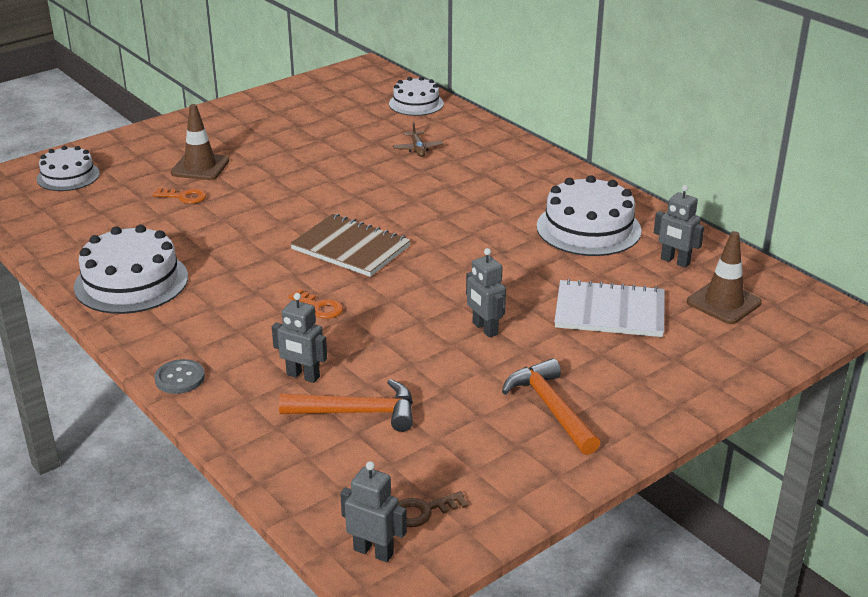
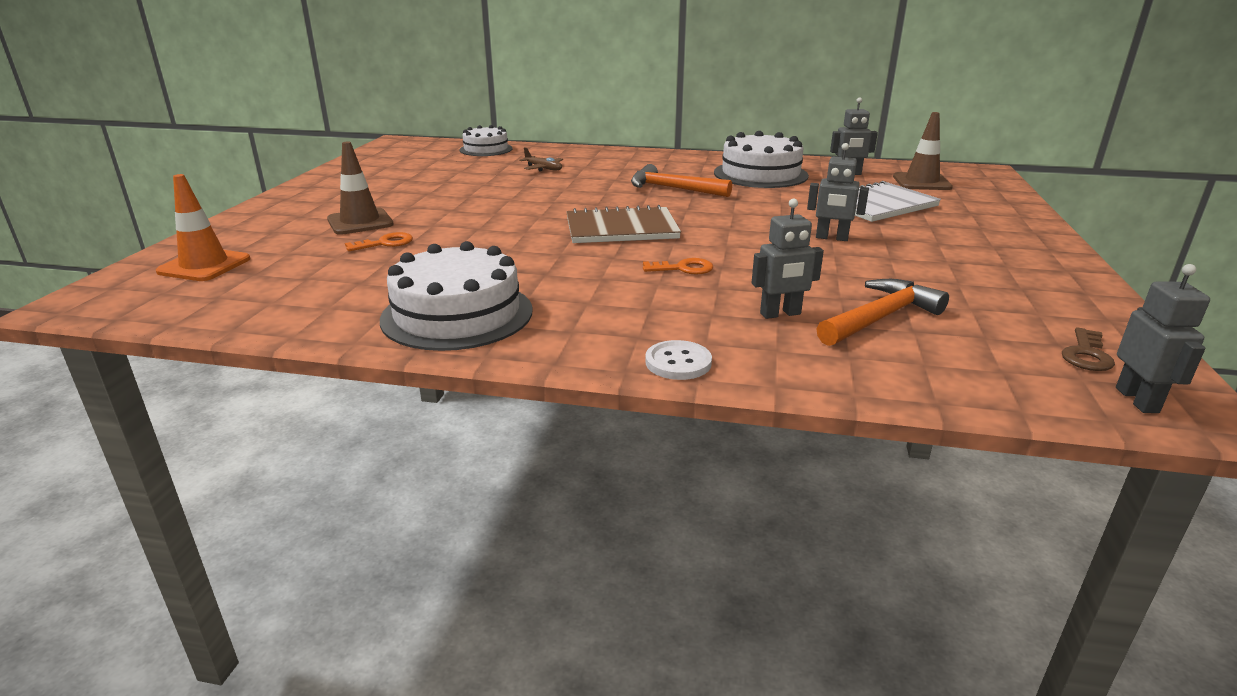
camera: 40 degrees left, 5 degrees down
(68, 176) = (204, 265): white cake -> orange traffic cone
(180, 378) = (678, 362): grey button -> white button
(373, 552) = (1137, 400): grey robot -> grey robot turned 105 degrees clockwise
(551, 408) = (982, 261): orange hammer -> orange hammer (672, 189)

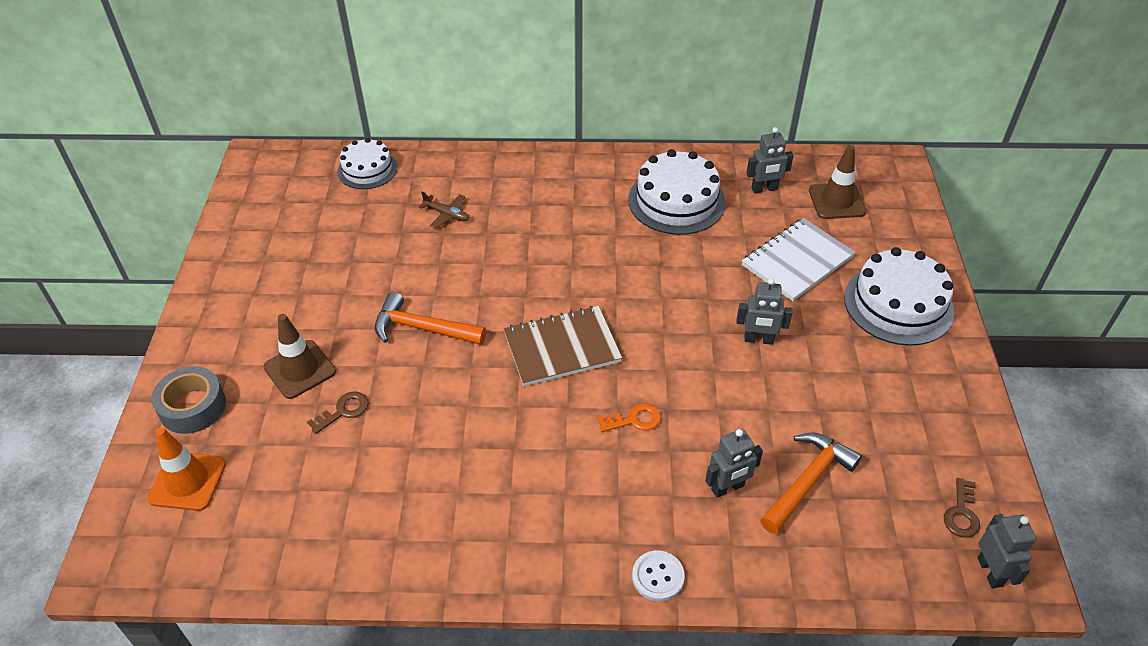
camera: 10 degrees left, 20 degrees up
(246, 232) = (193, 407): none -> grey tape
(385, 243) = (343, 411): orange key -> brown key
(457, 314) = (459, 532): white cake -> white cake (898, 304)
(672, 189) = (593, 249): orange hammer -> orange hammer (422, 328)

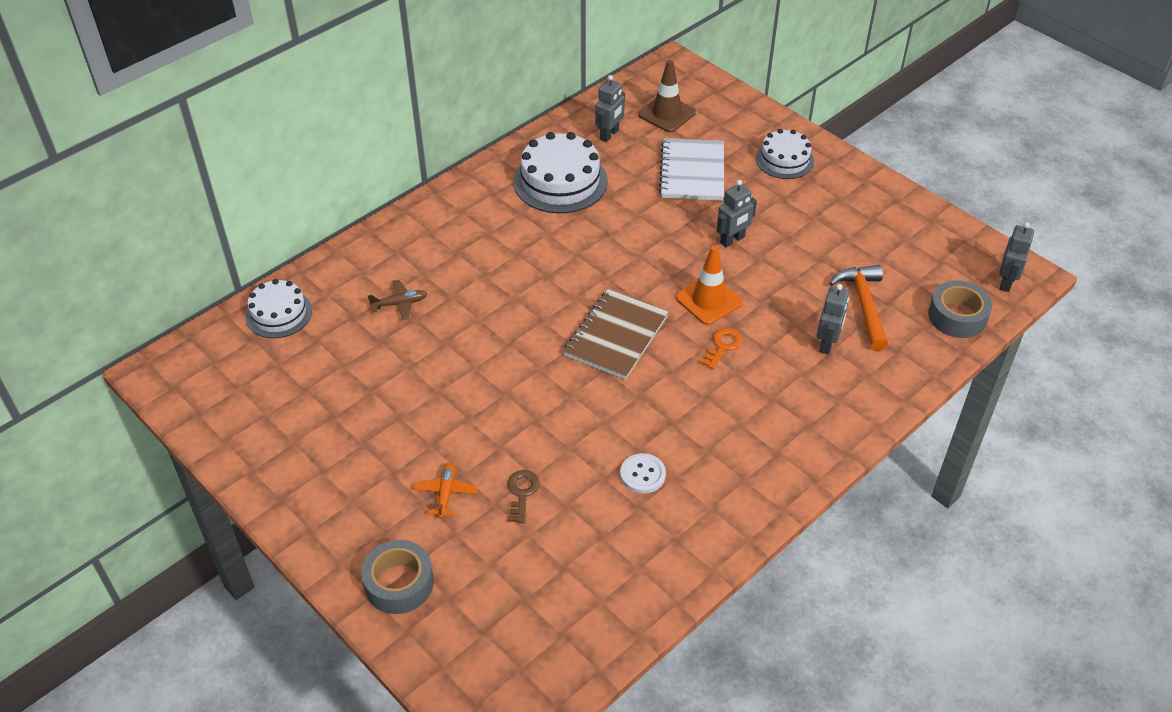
camera: 45 degrees left, 0 degrees up
(187, 481) = (474, 630): orange traffic cone -> orange traffic cone (709, 300)
(300, 369) = (446, 493): brown traffic cone -> orange plane
(422, 328) = (499, 396): orange hammer -> none
(658, 577) = (854, 425): white button -> white button (642, 474)
(891, 562) = (957, 316): none -> grey tape
(898, 304) = (784, 159): white cake -> white cake, size x0.63
(961, 513) = (958, 261): brown key -> none
(990, 572) = (1006, 282): grey robot -> grey robot turned 75 degrees clockwise

